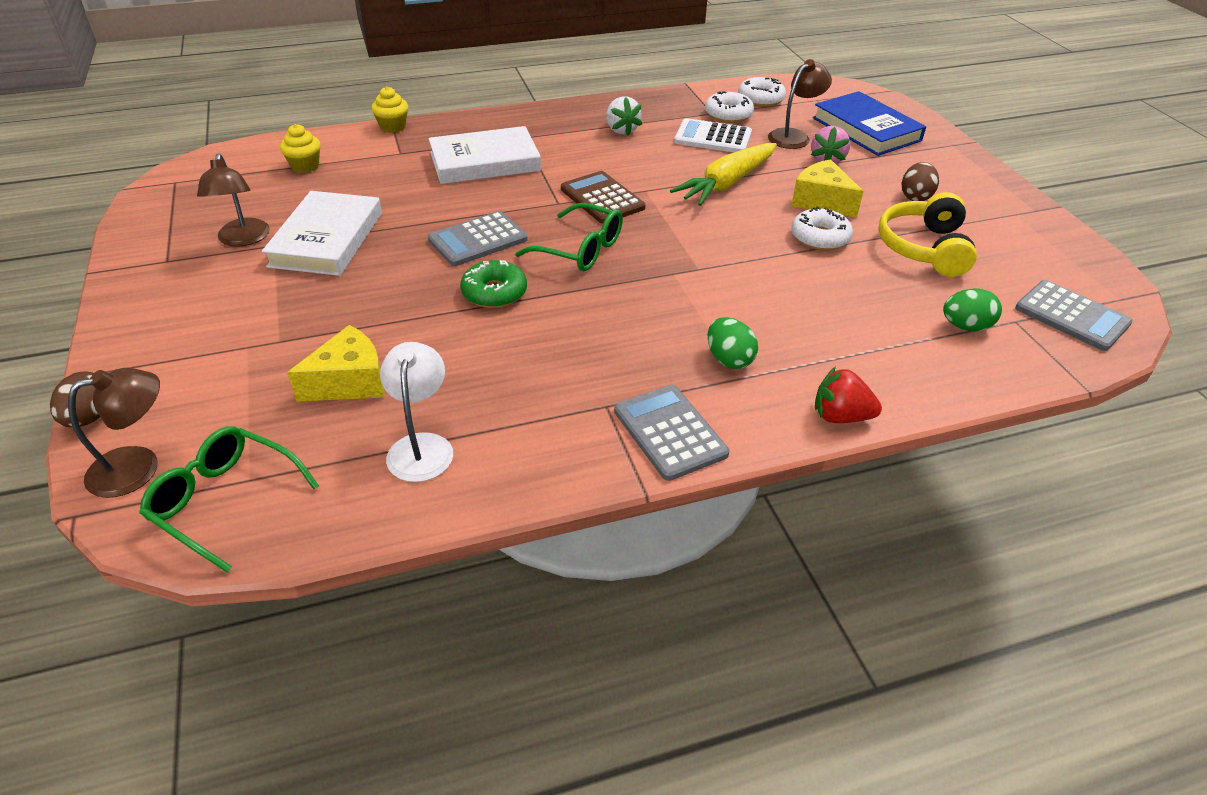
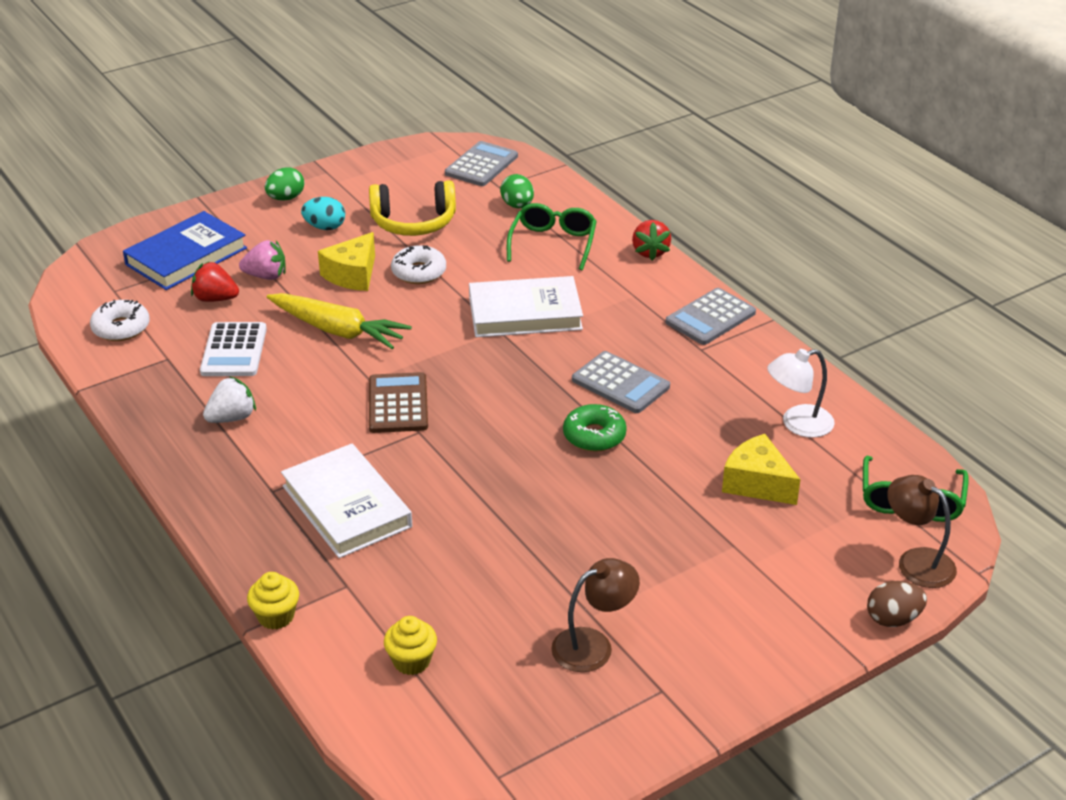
camera: 105 degrees left, 5 degrees down
(327, 239) = (562, 577): white book -> white book (525, 313)
(478, 240) = (513, 468): grey calculator -> grey calculator (620, 383)
(581, 249) = (500, 400): green glasses -> green glasses (553, 243)
(602, 198) = (398, 404): brown calculator -> brown calculator turned 135 degrees clockwise
(728, 115) = (170, 346): white donut -> none
(729, 359) = (615, 302): green egg -> green egg (286, 198)
(794, 136) = (215, 299): brown lamp -> red strawberry
(915, 197) = (325, 227): brown egg -> turquoise egg

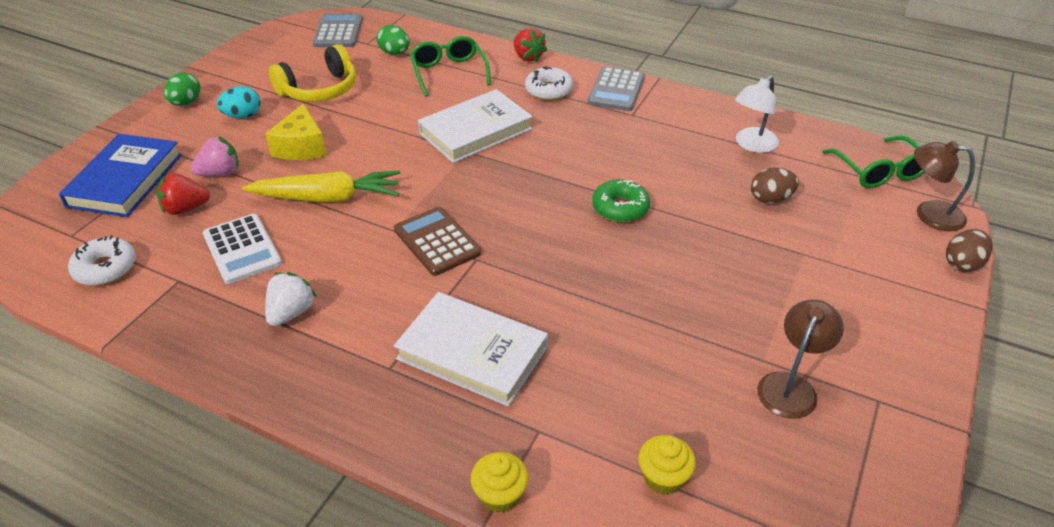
camera: 30 degrees left, 5 degrees up
(419, 272) = (358, 127): white donut -> white donut (549, 90)
(620, 383) = (600, 160): grey calculator -> none
(757, 483) = (770, 199): yellow cheese -> brown egg

